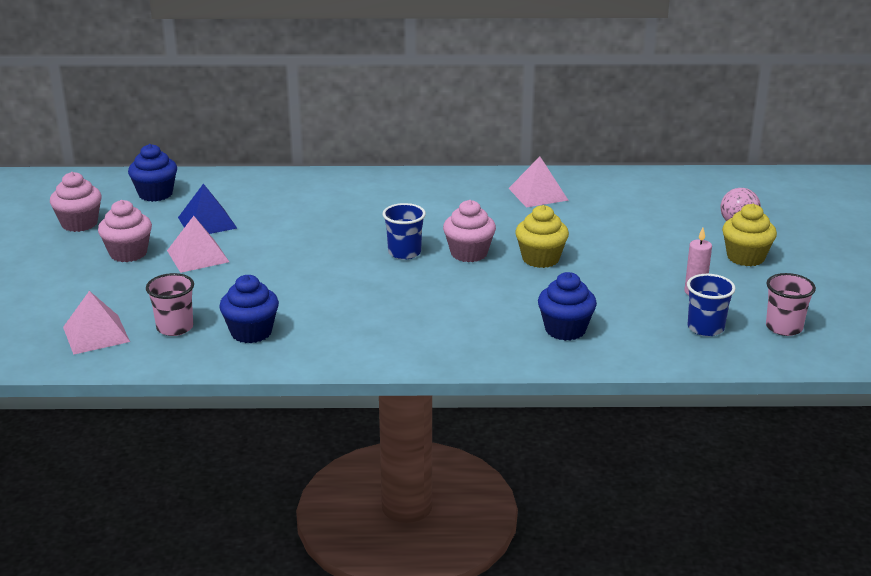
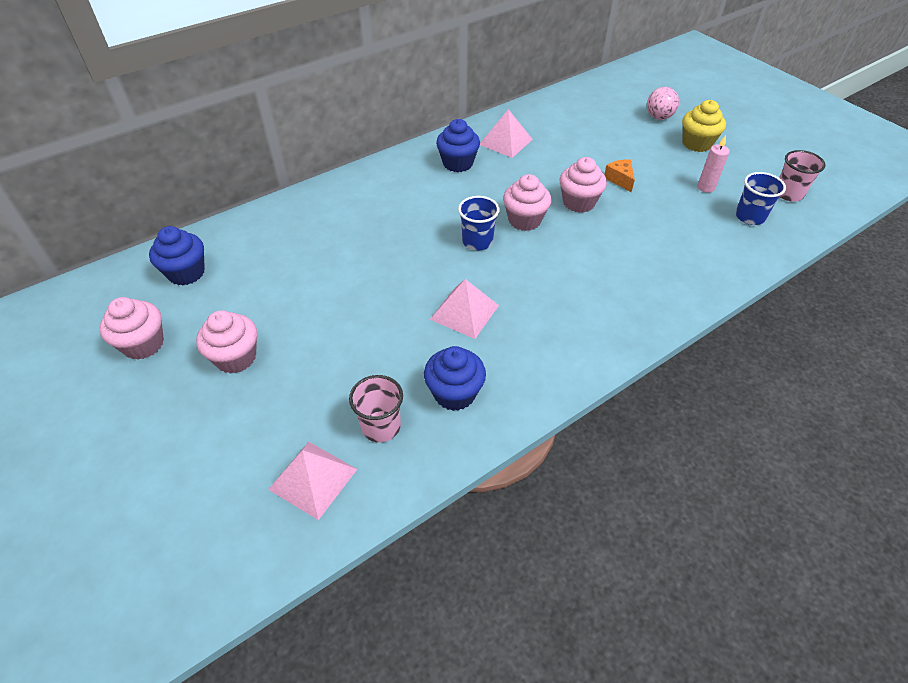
camera: 35 degrees left, 20 degrees up
(198, 256) = (308, 328): pink pyramid -> pink pyramid (464, 312)
(207, 222) = (274, 285): blue pyramid -> none
(540, 259) = (579, 202): yellow cupcake -> pink cupcake
(565, 329) = (673, 263): blue cupcake -> blue cupcake (458, 163)
(610, 256) = (620, 179): none -> orange cheese

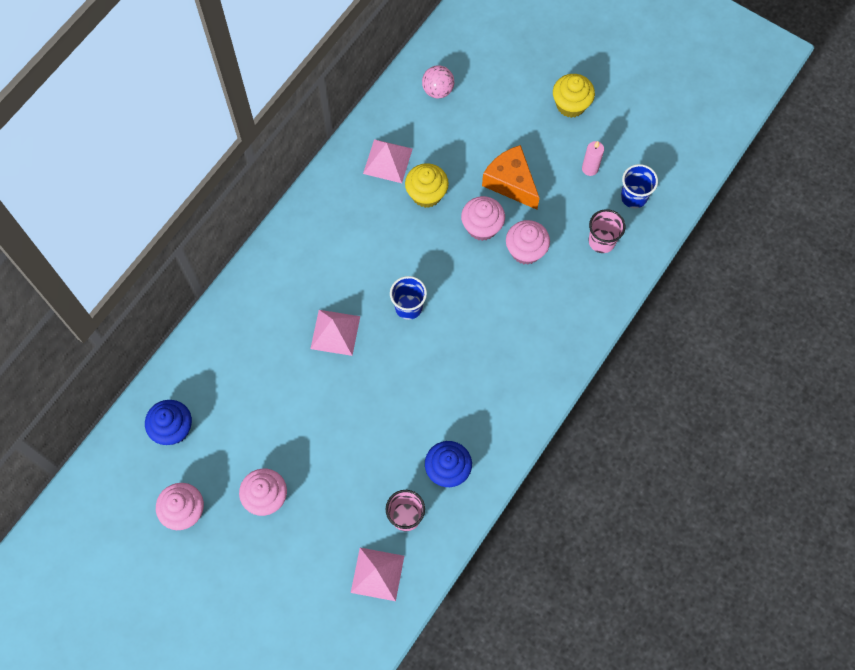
camera: 20 degrees left, 20 degrees up
(458, 163) = (353, 208): blue cupcake -> none
(464, 312) = (426, 389): pink pyramid -> pink pyramid (335, 332)
(524, 220) = (441, 266): pink cupcake -> pink cupcake (525, 250)
(532, 169) = (426, 194): none -> yellow cupcake
(620, 179) = (511, 182): orange cheese -> orange cheese, size x1.84
(658, 117) = (526, 73): pink ball -> pink ball (438, 90)
(788, 194) = (663, 154): pink cup -> pink cup (601, 241)

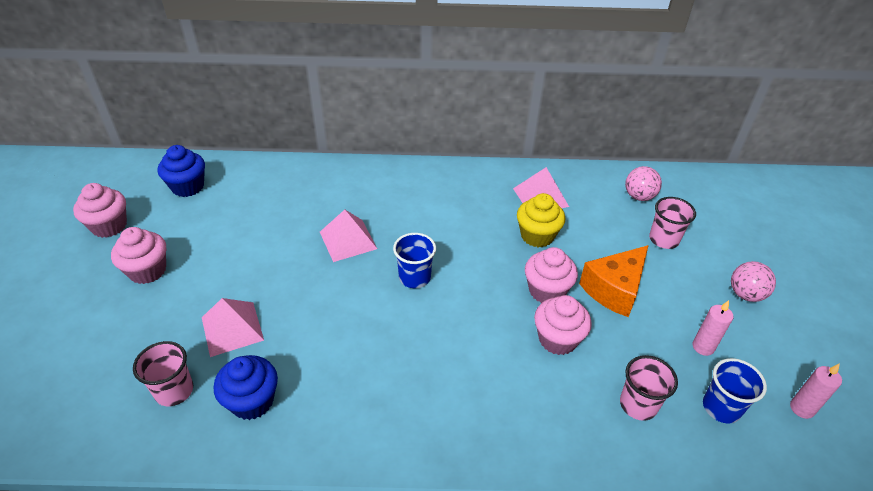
camera: 55 degrees right, 25 degrees down
(377, 574) = (91, 399): pink pyramid -> pink pyramid (232, 328)
(491, 112) = (663, 239): none -> pink cup
(511, 182) = (614, 289): orange cheese -> orange cheese turned 150 degrees counterclockwise
(571, 105) = (745, 294): yellow cupcake -> pink ball
(663, 154) = (802, 408): none -> pink candle

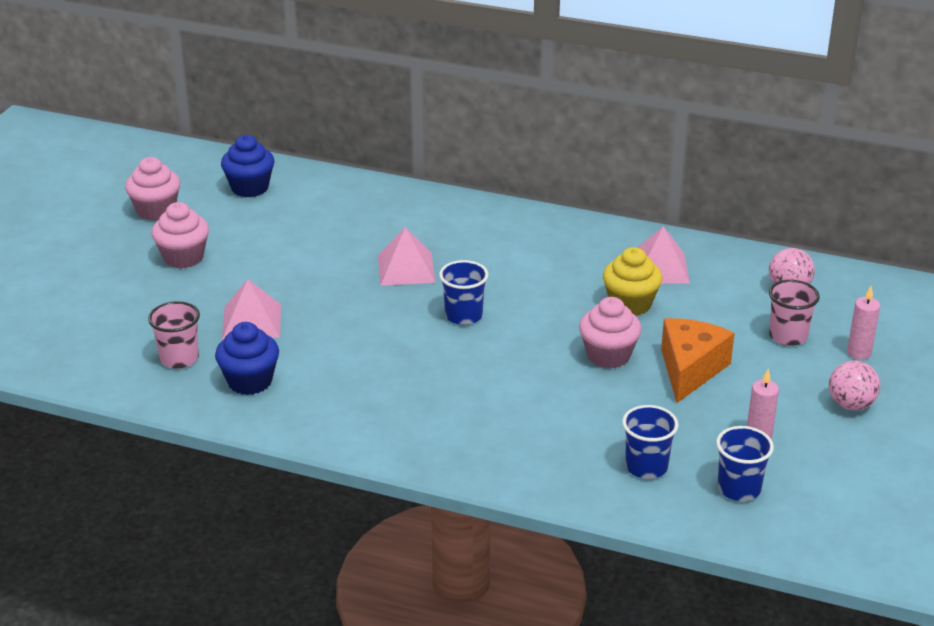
camera: 20 degrees right, 10 degrees down
(557, 339) = (593, 398): pink cupcake -> none
(614, 289) = (690, 370): orange cheese -> orange cheese turned 135 degrees clockwise
(638, 404) = (646, 467): pink cup -> blue cup
(802, 408) = (833, 509): pink candle -> pink candle (859, 353)

